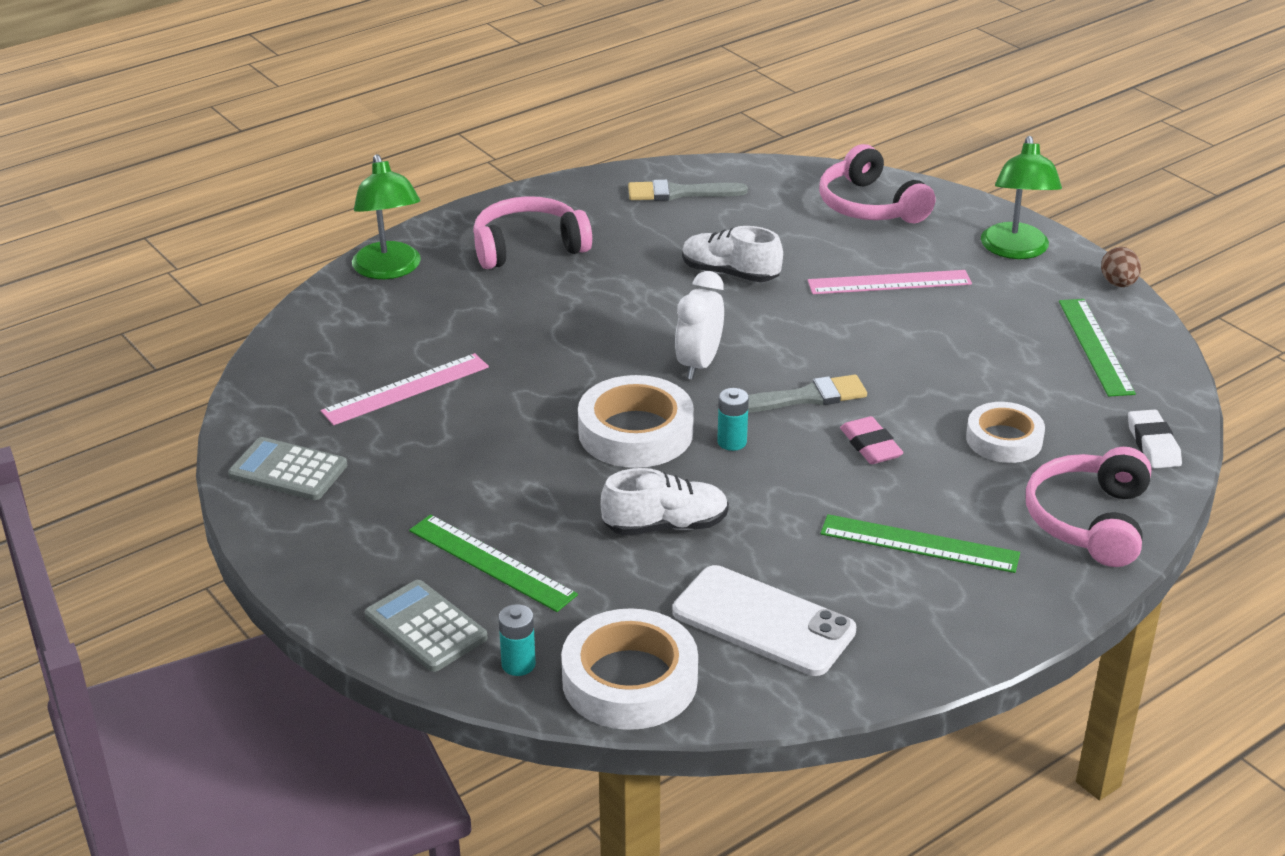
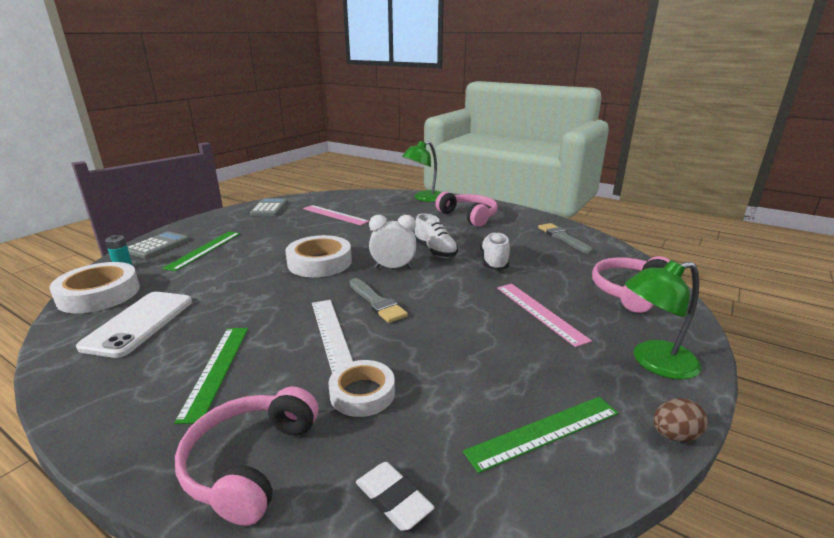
camera: 70 degrees right, 10 degrees down
(665, 526) = (235, 282): white shoe -> white shoe (435, 251)
(732, 442) = (319, 288): turquoise battery -> none
(870, 446) = (331, 333): pink eraser -> white ruler
(1089, 521) = (250, 463): pink headphones -> pink headphones turned 75 degrees counterclockwise
(1153, 444) = (393, 499): white eraser -> white eraser turned 75 degrees clockwise

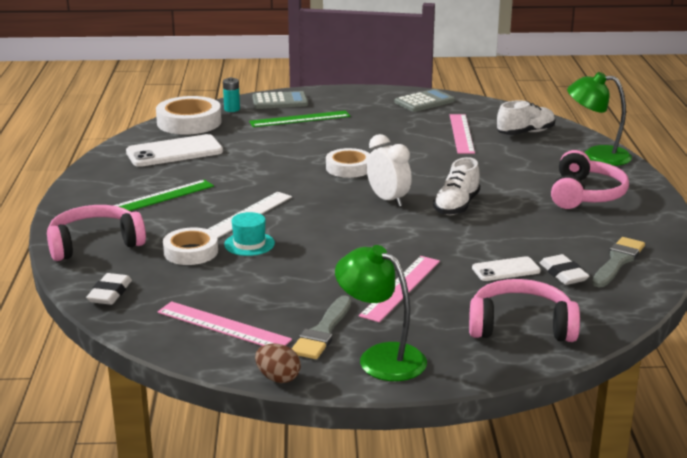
camera: 55 degrees right, 0 degrees up
(319, 262) = (349, 168): white tape -> white tape, size x0.66
(377, 302) = (315, 215): grey brush -> grey brush (323, 332)
(388, 352) = (249, 244): none -> turquoise hat
(494, 262) = (479, 241): white shoe -> white shoe (525, 133)
(543, 432) = (223, 326): green ruler -> pink ruler
(544, 268) = (506, 270): none -> white phone
(566, 255) = (563, 274): none -> white eraser

